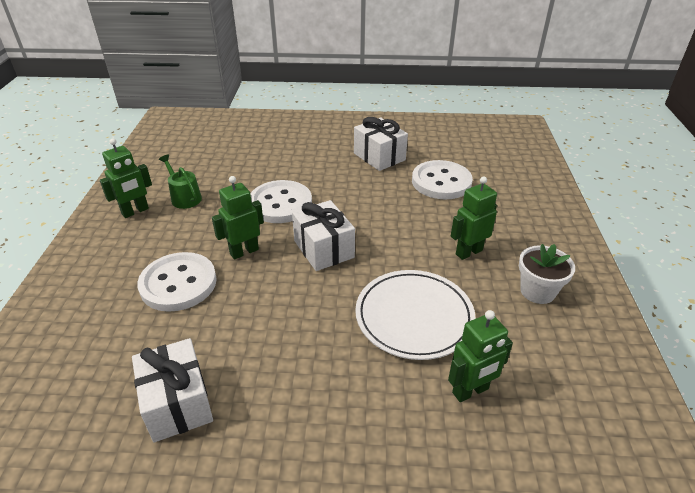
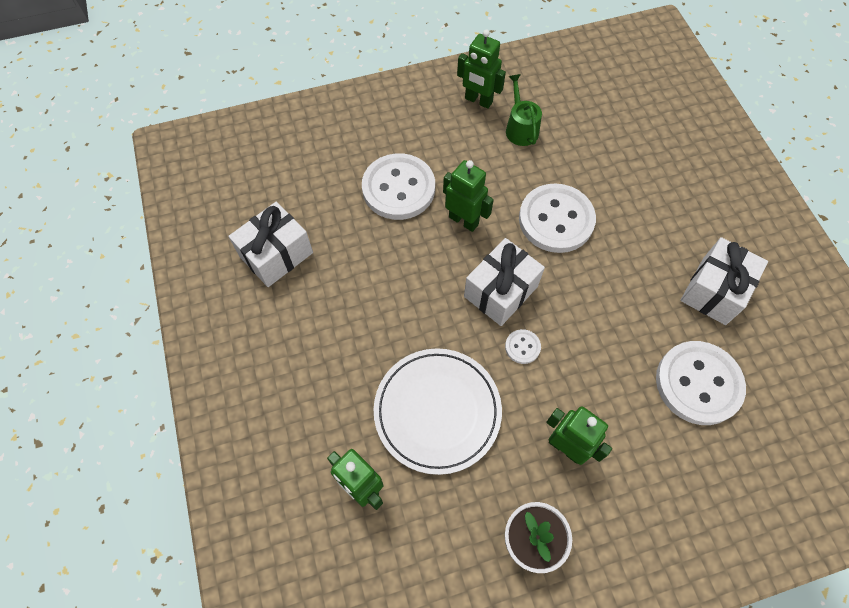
camera: 70 degrees right, 25 degrees up
(184, 197) = (520, 128): green watering can -> green watering can turned 45 degrees counterclockwise
(378, 251) = (522, 347): none -> white button

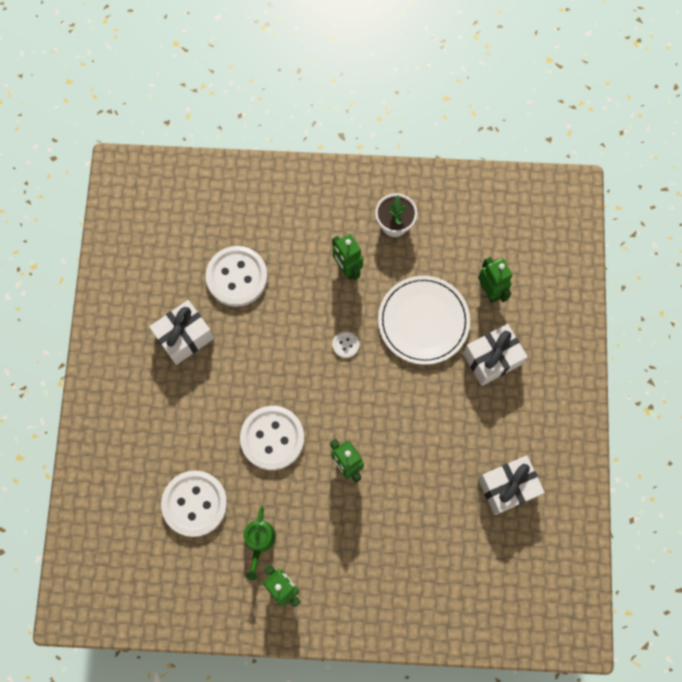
camera: 160 degrees left, 10 degrees up
(398, 188) = (389, 515): white button -> white button (195, 503)
(500, 291) = (343, 392): white gift -> white gift (492, 359)

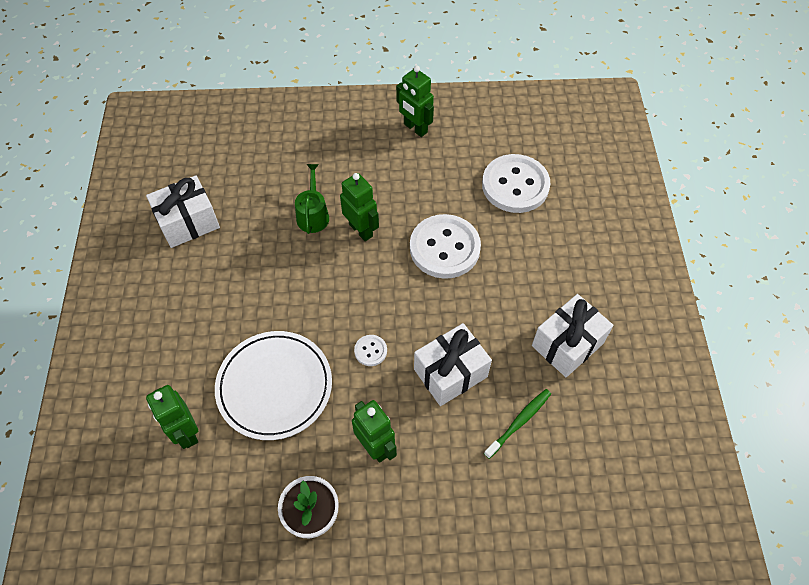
camera: 175 degrees right, 15 degrees down
(237, 277) = (519, 422): white button -> green toothbrush
(259, 541) = (444, 160): green watering can -> green watering can (313, 215)
(492, 359) = (192, 349): white gift -> white gift (450, 373)

